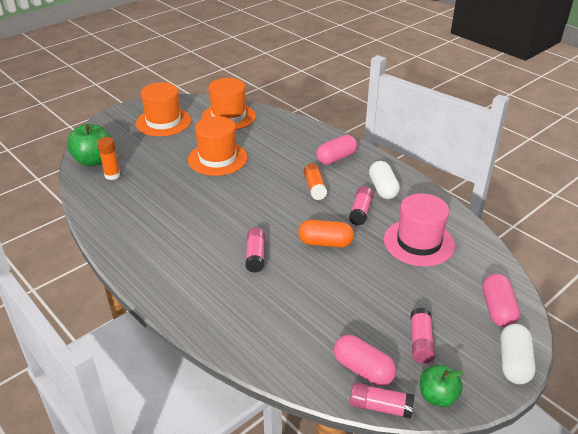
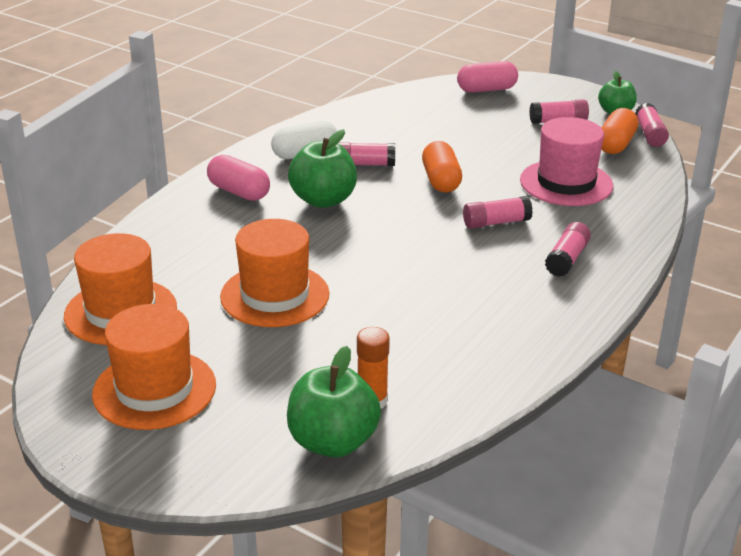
camera: 105 degrees left, 5 degrees down
(193, 278) = (567, 259): none -> pink glue stick
(314, 187) = (323, 200): orange glue stick -> green apple
(363, 369) = (615, 144): pink capsule -> orange capsule
(419, 242) = (406, 128): pink hat -> pink hat (566, 183)
(513, 363) = (549, 84): white capsule -> none

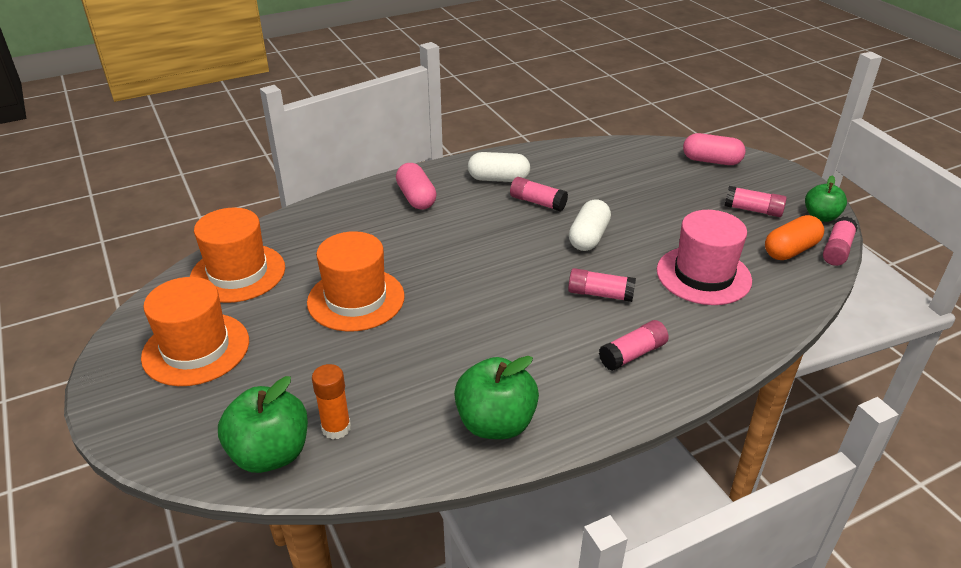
camera: 30 degrees right, 5 degrees up
(323, 200) = (473, 225): green apple -> green apple (495, 423)
(441, 180) = (588, 237): orange capsule -> white capsule

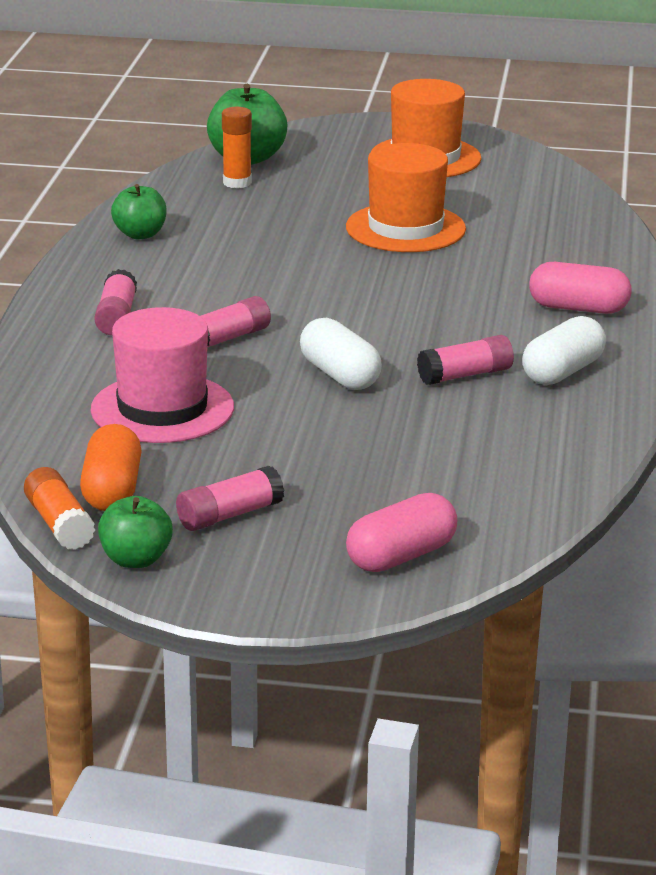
camera: 125 degrees right, 10 degrees down
(238, 273) = (532, 192): orange hat -> none
(495, 423) = (140, 234): green apple -> green apple, size x0.64
(837, 250) = (59, 524): pink glue stick -> orange glue stick

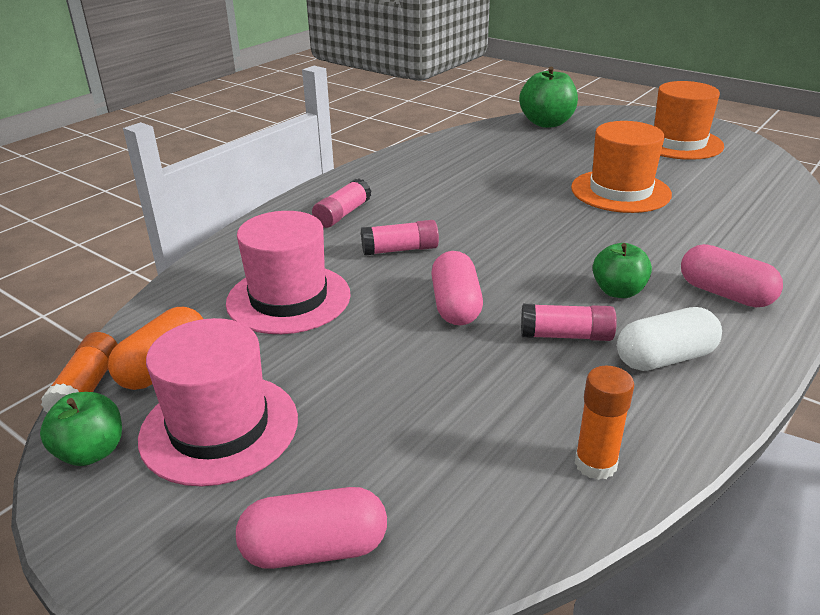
camera: 30 degrees right, 5 degrees up
(140, 234) = (424, 159): green apple -> green apple (618, 291)
(229, 515) = (219, 428): pink glue stick -> pink hat
(237, 182) = (524, 137): orange glue stick -> orange glue stick (595, 464)
(339, 375) = (455, 305): white capsule -> pink capsule

